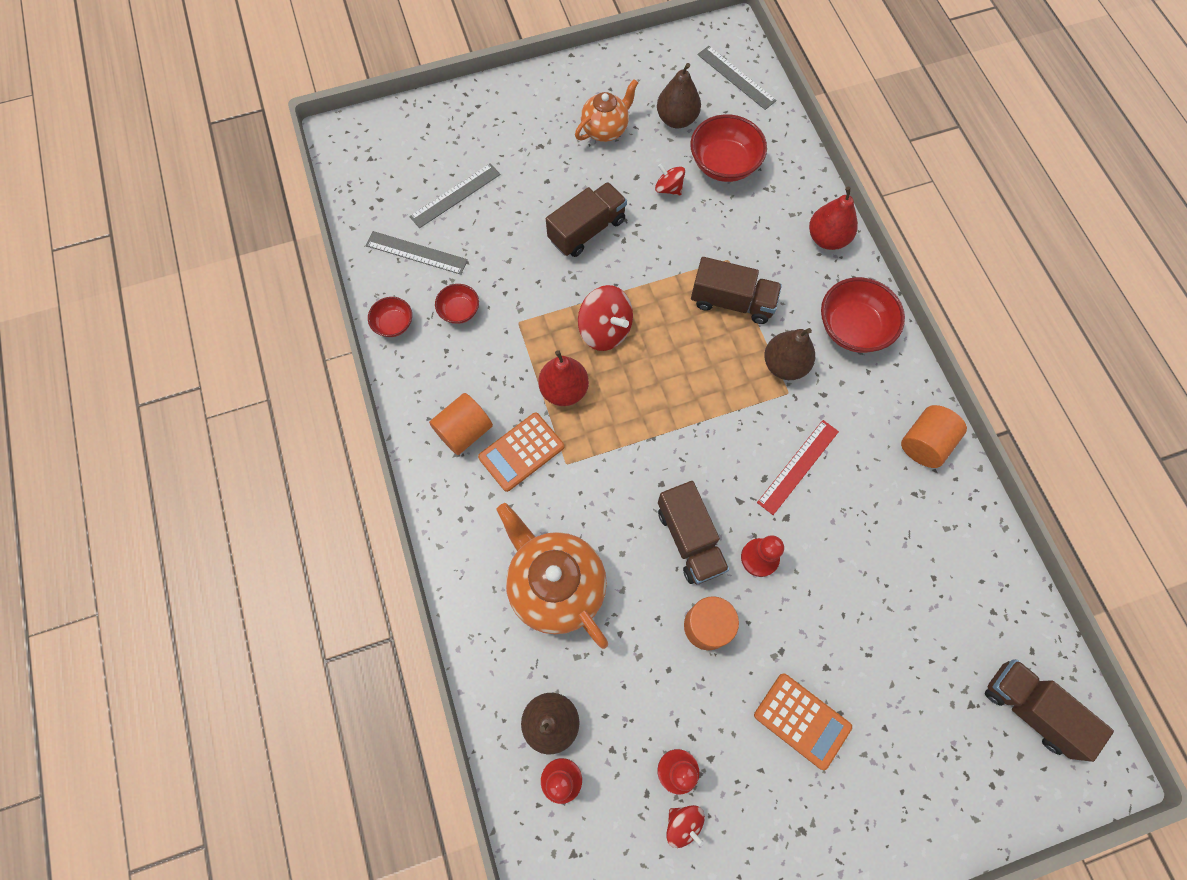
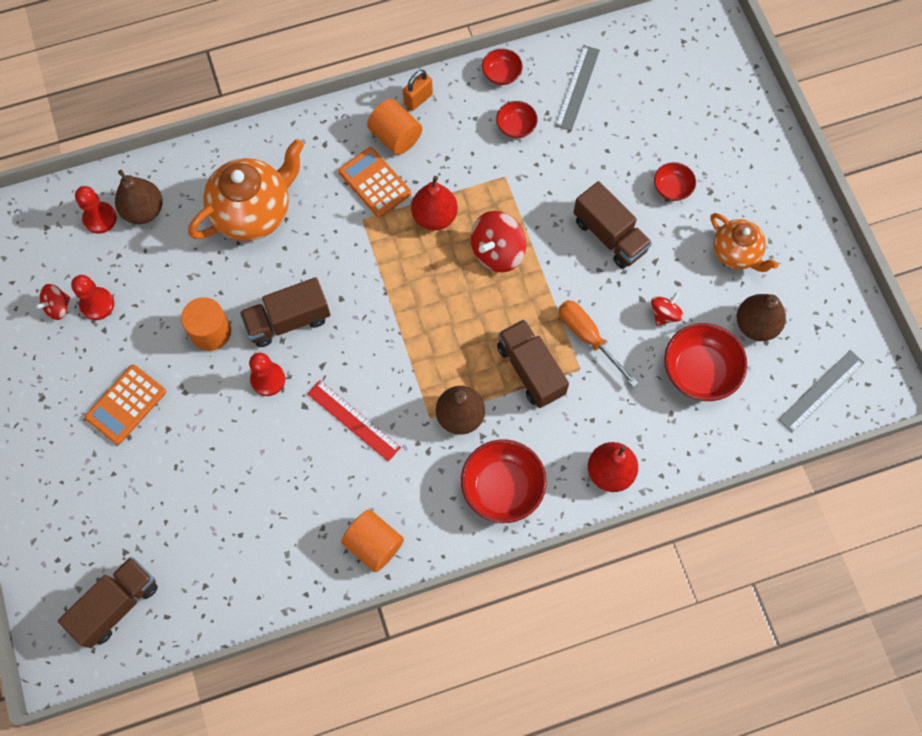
camera: 90 degrees right, 0 degrees up
(418, 408) = (418, 99): none -> orange padlock
(455, 195) = (644, 116): grey ruler -> none
(536, 176) = (672, 188): none -> red bowl
(695, 252) = (588, 338): none -> orange screwdriver
(732, 301) = (530, 370): brown truck -> brown truck turned 135 degrees clockwise

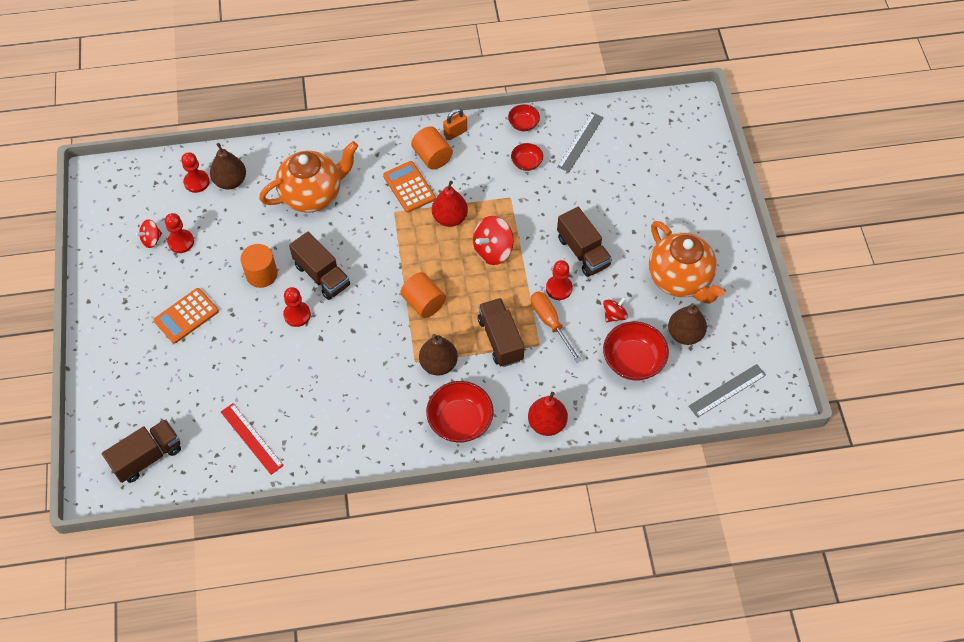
camera: 10 degrees right, 10 degrees down
(288, 320) = (322, 275): brown truck -> brown truck turned 120 degrees counterclockwise
(353, 420) = (356, 354): red ruler -> red ruler (251, 438)
(374, 544) = (352, 446): orange cylinder -> orange cylinder (423, 303)
(589, 289) = (559, 288): none -> red pawn
(672, 188) = (639, 225): red bowl -> none
(736, 253) = (680, 279): orange teapot -> orange teapot, size x1.65

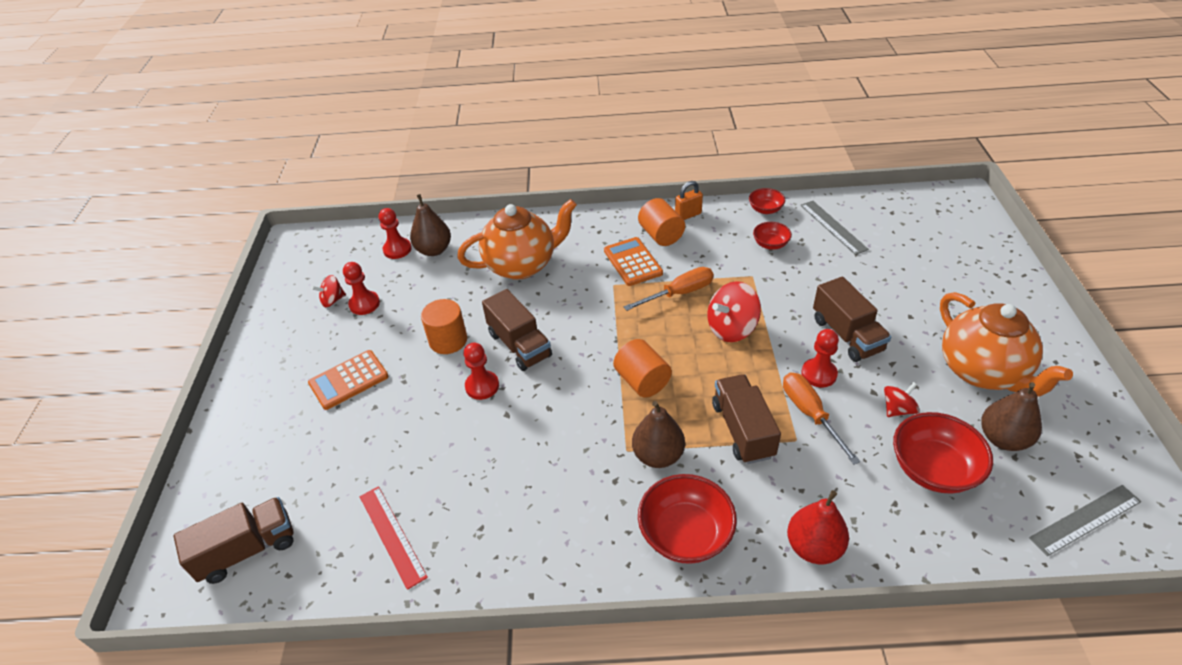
camera: 10 degrees right, 15 degrees down
(450, 218) = (679, 293): red pear -> orange screwdriver
(580, 142) = (833, 227): grey ruler -> grey ruler turned 60 degrees counterclockwise

